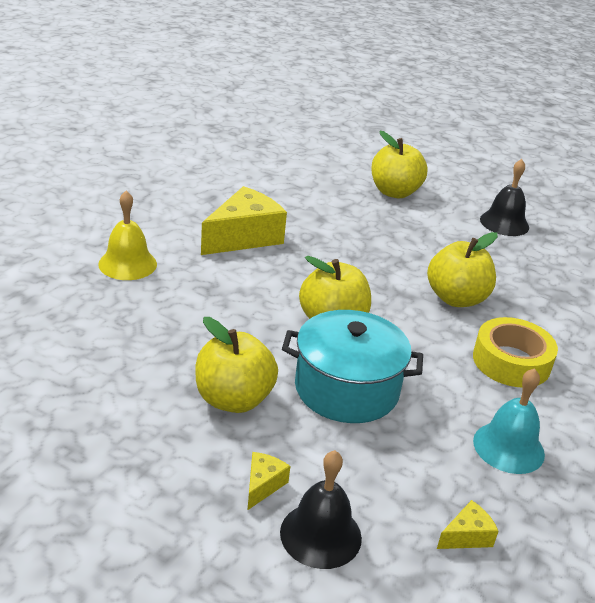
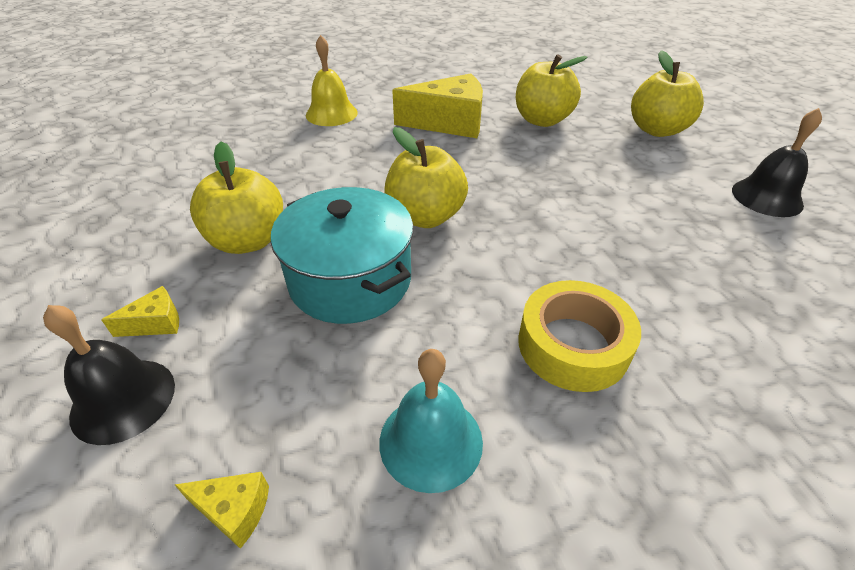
camera: 45 degrees right, 10 degrees up
(456, 298) = (593, 248): yellow apple -> yellow apple (542, 120)

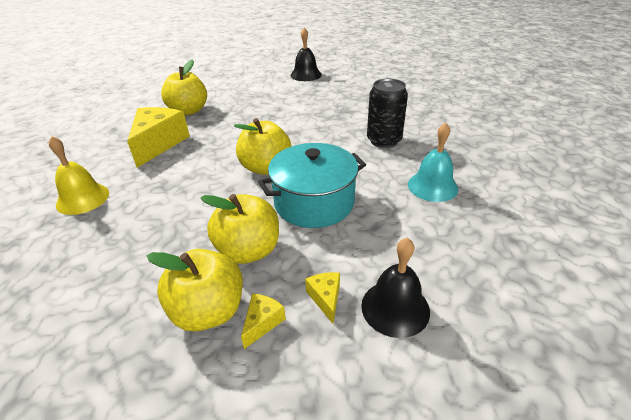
camera: 75 degrees left, 5 degrees down
(234, 510) = (470, 251): yellow cheese -> yellow cheese (262, 323)
(573, 345) = (384, 140): yellow tape -> black can
(657, 130) = (231, 82): yellow apple -> yellow apple (208, 311)

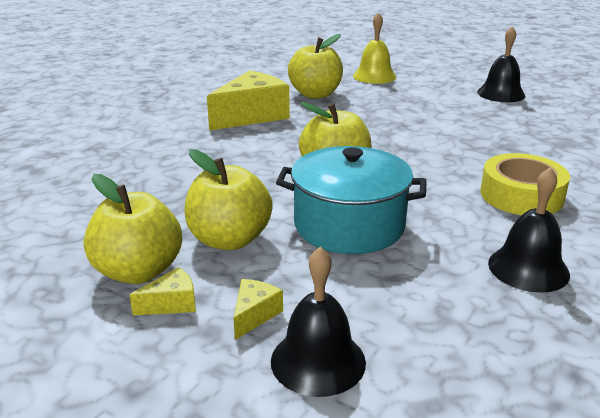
camera: 35 degrees right, 10 degrees down
(82, 198) = (138, 140): yellow bell -> yellow bell (374, 76)
(384, 140) = (521, 195): black can -> yellow tape
(432, 186) = (528, 268): turquoise bell -> black bell

